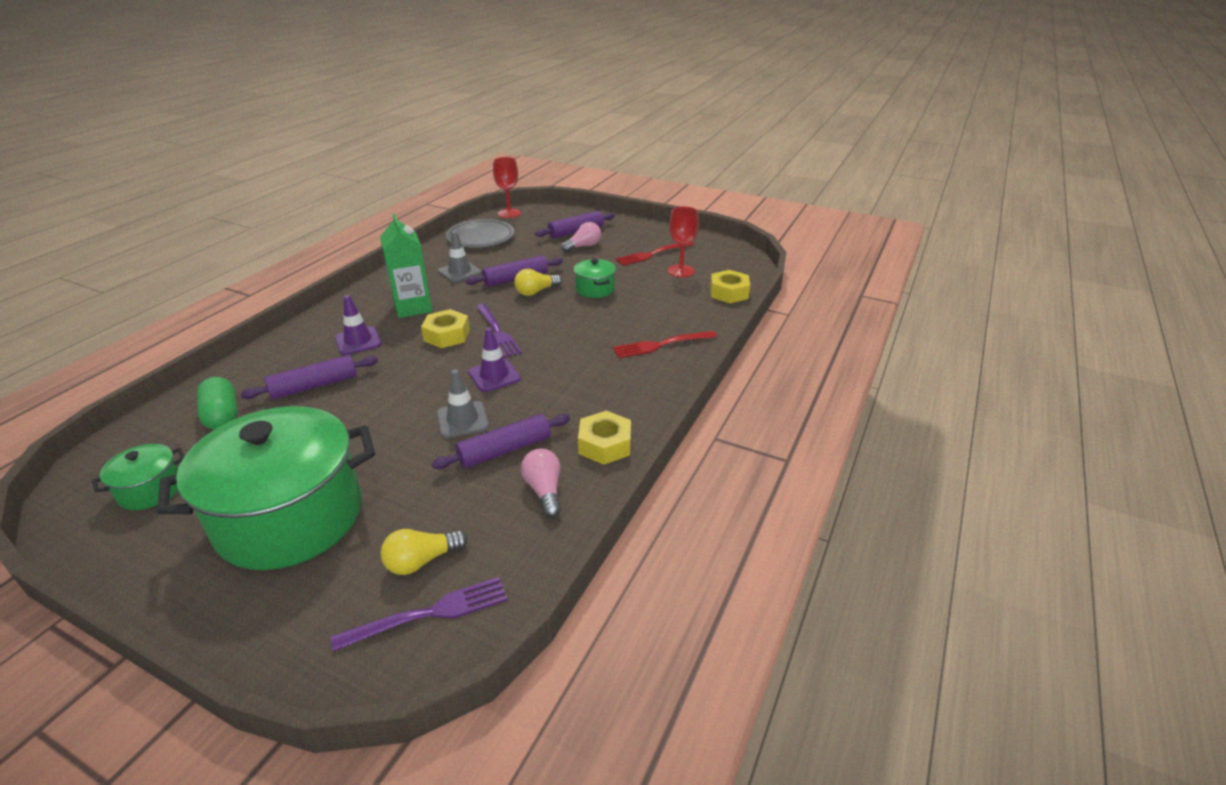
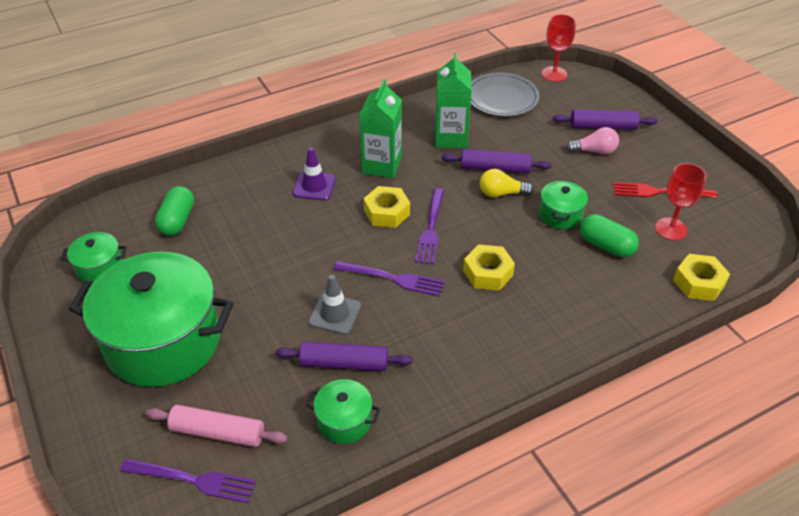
camera: 35 degrees right, 10 degrees up
(314, 386) = (253, 221): purple rolling pin -> none
(422, 561) = (218, 432): yellow light bulb -> pink rolling pin
(460, 272) = (451, 138): grey traffic cone -> green carton
(494, 375) = (392, 278): purple traffic cone -> purple fork
(544, 490) = (344, 421): pink light bulb -> green pot
(605, 445) = (426, 403): yellow nut -> yellow nut (488, 273)
(646, 295) = (606, 246): none -> green capsule
(661, 345) = (568, 317): red fork -> none

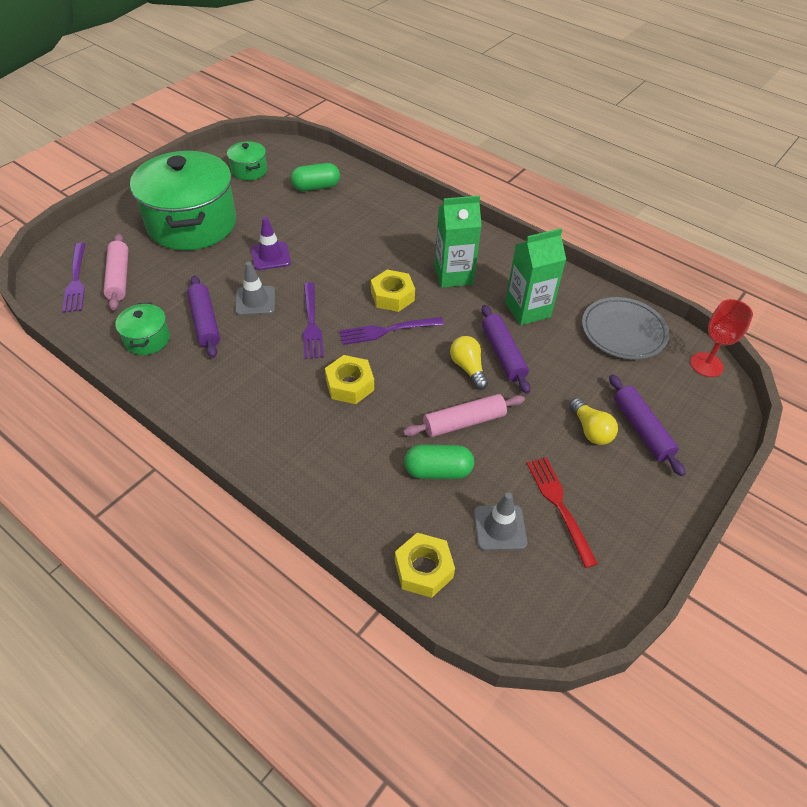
camera: 65 degrees right, 5 degrees up
(314, 186) = (399, 243): purple traffic cone -> purple traffic cone (270, 256)
(560, 215) = (464, 422): green pot -> pink rolling pin
(594, 151) = (590, 430): pink light bulb -> yellow light bulb
(606, 246) = (438, 471): green capsule -> green capsule turned 75 degrees clockwise
(671, 229) = (500, 528): red goblet -> grey traffic cone

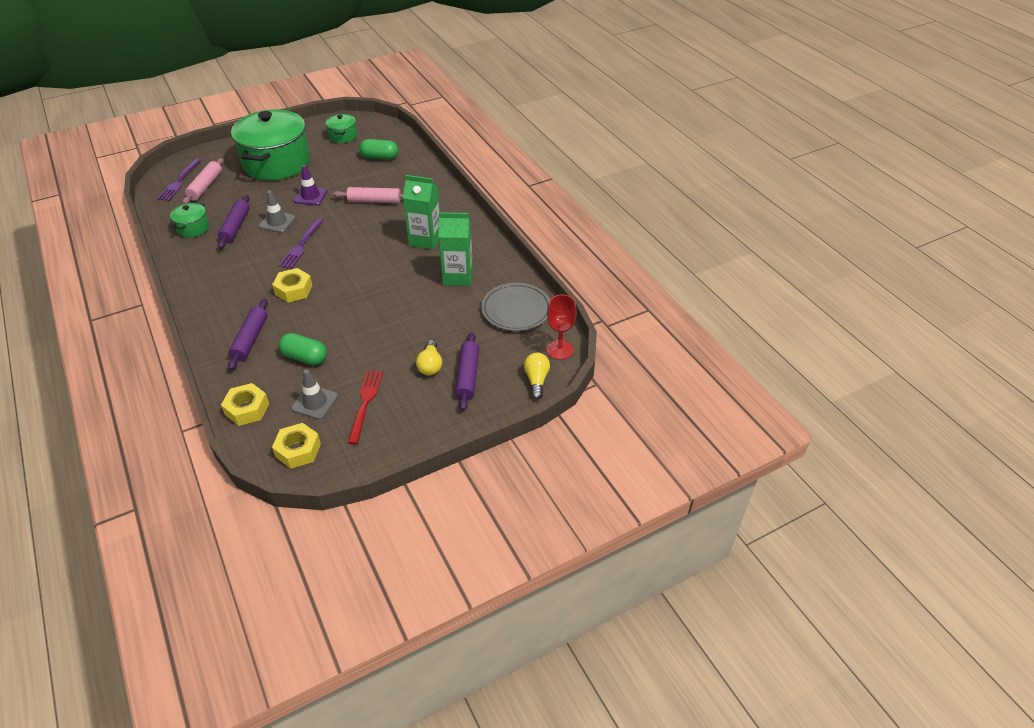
camera: 25 degrees right, 5 degrees down
(387, 330) = (347, 263): purple fork -> none
(392, 296) = (370, 242): yellow nut -> yellow nut (298, 450)
(464, 422) = (348, 334): pink rolling pin -> pink rolling pin (374, 201)
(468, 368) = (381, 302): yellow light bulb -> yellow light bulb (536, 380)
(503, 354) = (413, 300): purple rolling pin -> purple rolling pin (250, 339)

